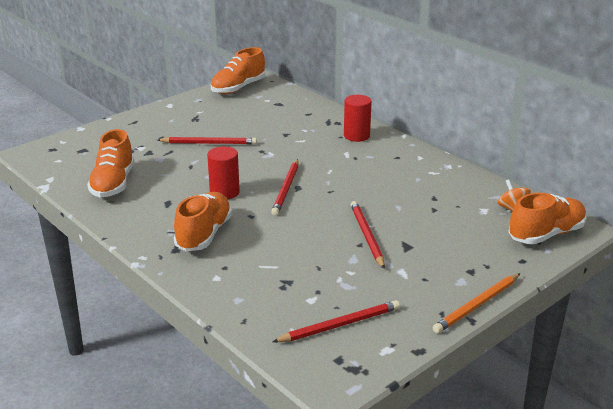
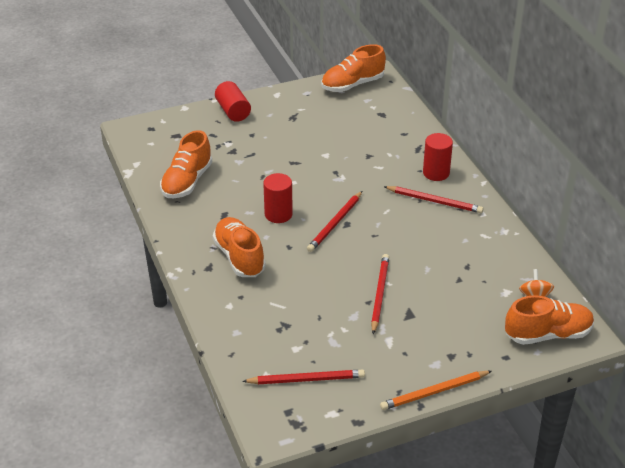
camera: 20 degrees right, 10 degrees up
(132, 123) = (233, 111): none -> red cylinder
(204, 234) = (239, 257): orange shoe -> orange shoe turned 60 degrees counterclockwise
(209, 143) = (291, 152): red pencil -> red pencil (434, 201)

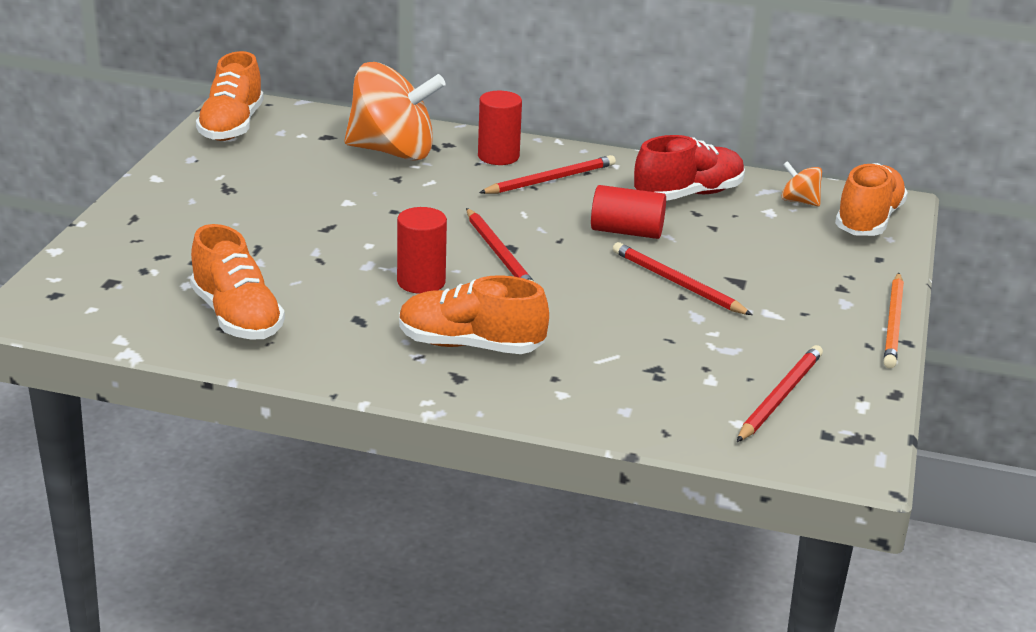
camera: 55 degrees left, 10 degrees down
(233, 111) = (135, 220): red cylinder -> red cylinder (626, 232)
(394, 140) = (393, 152): none -> orange spinning top
(484, 254) = (688, 195): none -> red shoe

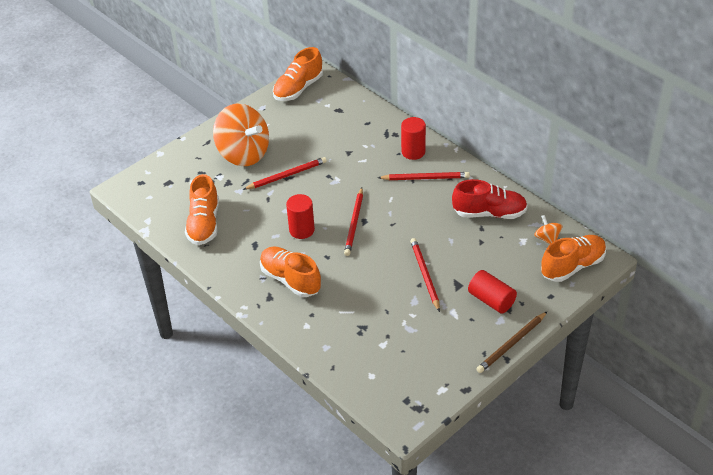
camera: 35 degrees right, 15 degrees up
(393, 152) = (362, 132): orange spinning top -> orange spinning top (243, 153)
(626, 232) = (431, 229): red cylinder -> red cylinder (491, 300)
(780, 397) = (406, 368): red pencil -> red pencil (287, 175)
(893, 324) = (511, 344): orange pencil -> brown pencil

